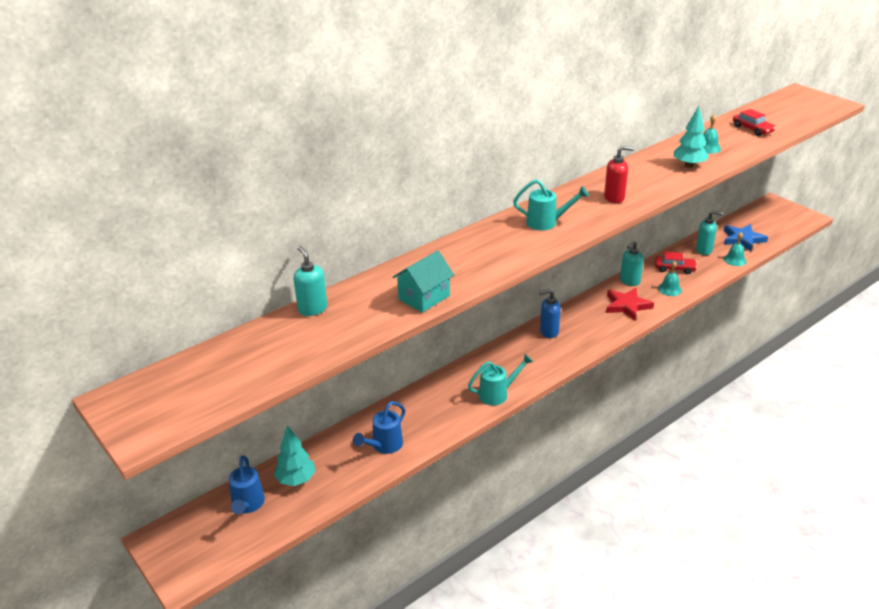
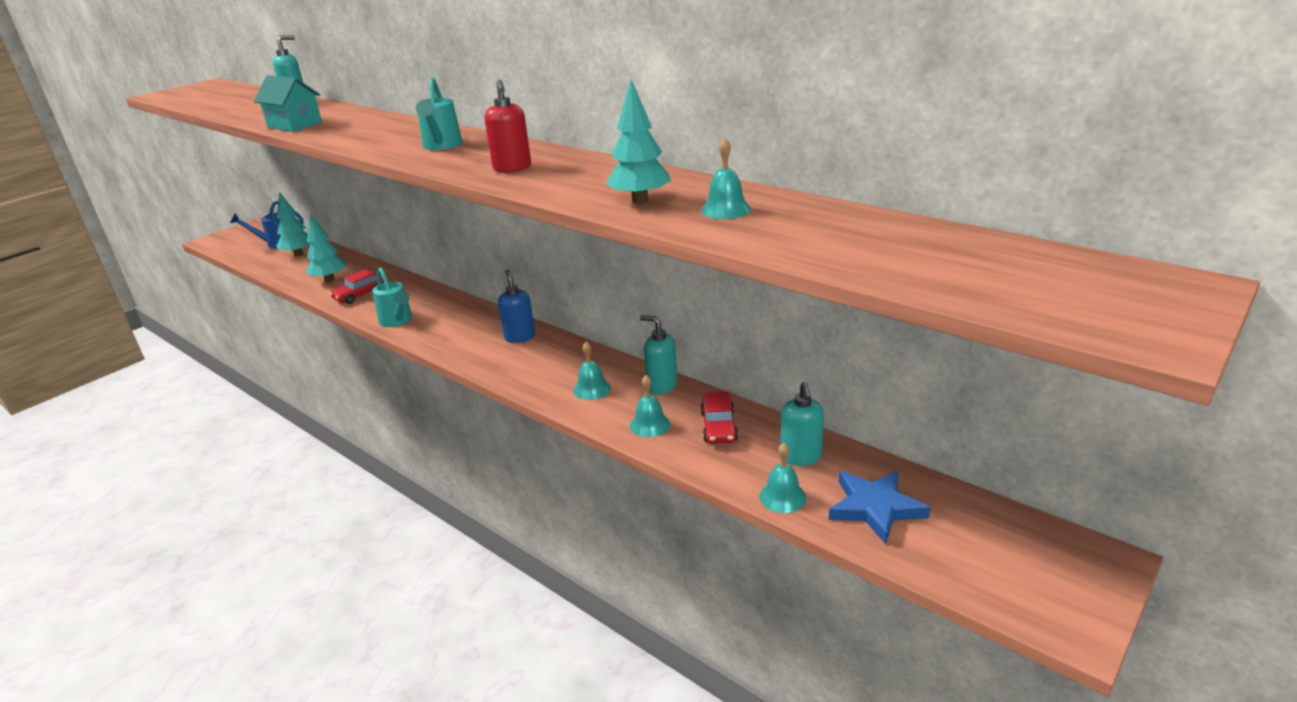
camera: 80 degrees right, 5 degrees down
(384, 446) = (329, 279): blue watering can -> turquoise tree
(627, 306) = (592, 389): red star -> turquoise bell
(752, 129) = (851, 240): red car -> red car (360, 294)

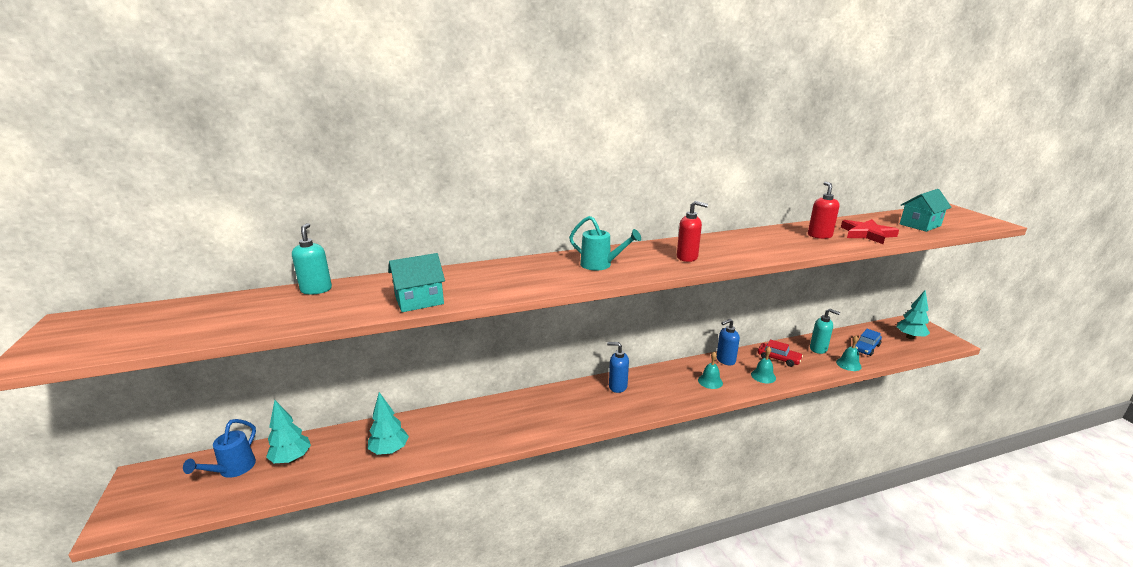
camera: 60 degrees left, 5 degrees down
(360, 294) = (450, 439): red car -> none
(397, 321) = (528, 431): turquoise watering can -> none
(640, 201) = (788, 245): turquoise tree -> turquoise tree (910, 337)
(661, 386) = (725, 360): turquoise soap dispenser -> blue soap dispenser
(725, 209) = (819, 235): turquoise bell -> red soap dispenser
(795, 236) = (867, 234): none -> red star
(875, 508) = (866, 347): blue star -> blue car
(955, 268) = (920, 225): none -> turquoise house

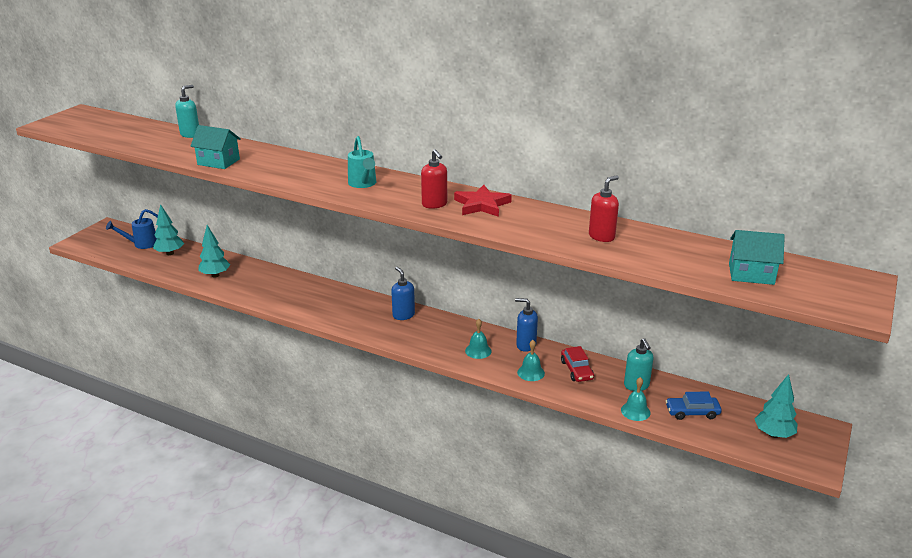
camera: 45 degrees right, 5 degrees up
(867, 234) = (654, 255): red star -> red star (482, 205)

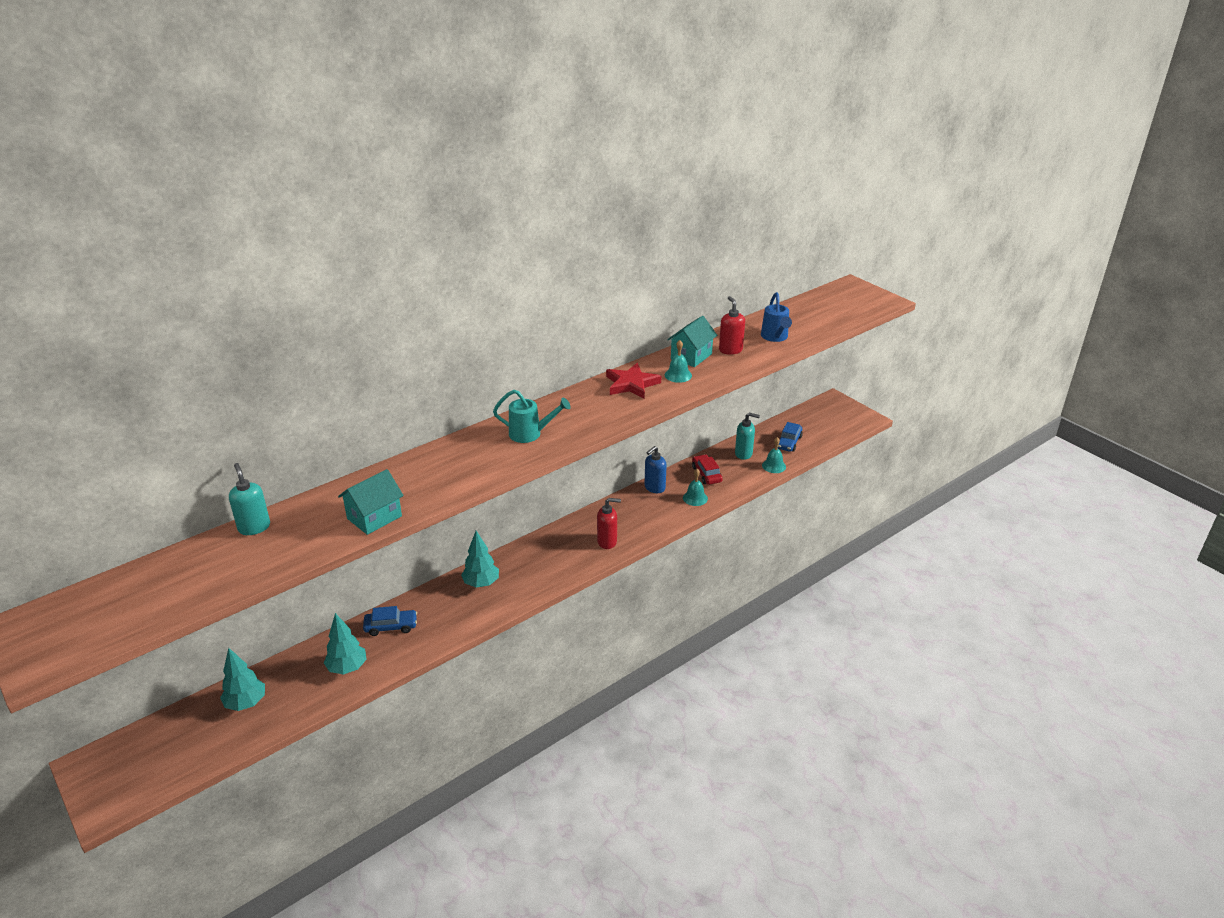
camera: 65 degrees left, 5 degrees up
(142, 244) = (188, 730): blue watering can -> blue watering can (775, 337)
(264, 277) = (391, 626): none -> blue car
(403, 315) = (553, 543): blue soap dispenser -> none
(434, 204) = (611, 407): red soap dispenser -> red soap dispenser (607, 542)
(478, 351) = (644, 516): turquoise bell -> turquoise bell (678, 375)
(576, 370) = (706, 474): red car -> red car turned 120 degrees counterclockwise
(751, 274) = (822, 316): turquoise house -> turquoise house (691, 356)
(773, 434) = (829, 420): turquoise tree -> turquoise tree (481, 583)

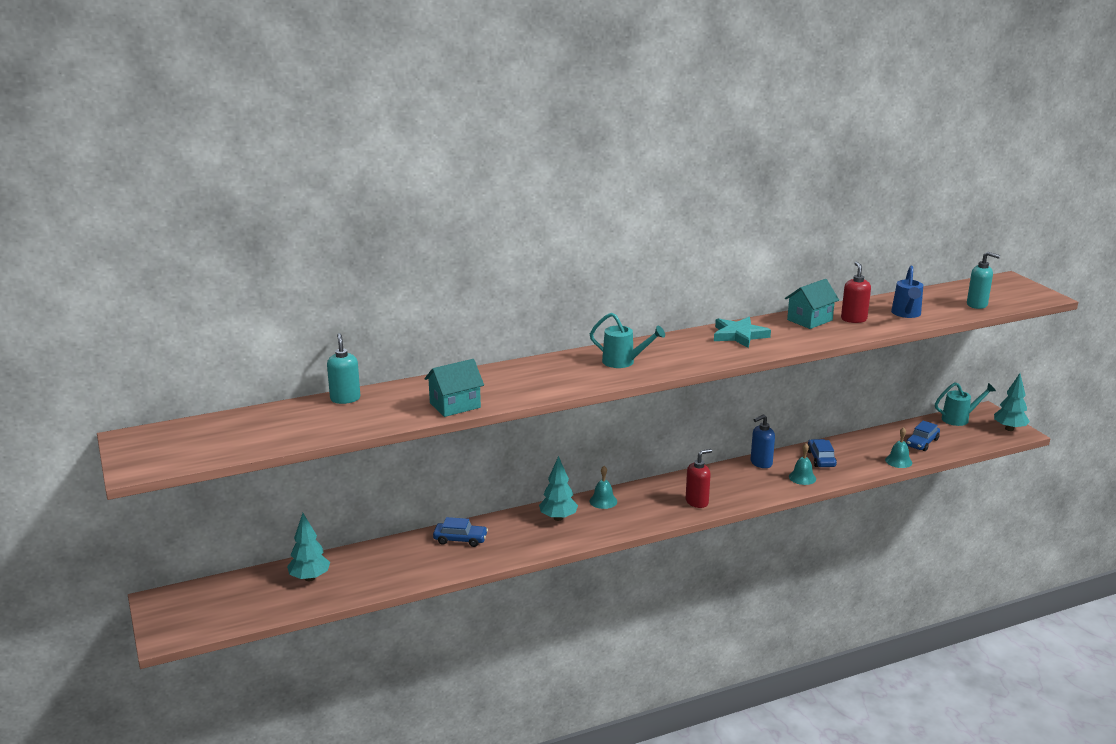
camera: 15 degrees right, 10 degrees down
(347, 668) = (410, 566): turquoise tree -> turquoise tree (1009, 429)
(607, 542) = (697, 502): red soap dispenser -> red soap dispenser turned 45 degrees counterclockwise
(631, 384) = (739, 335): red star -> turquoise star
(678, 375) = (790, 333): turquoise bell -> turquoise bell (603, 501)
(706, 474) = (821, 459): red car -> blue car
(743, 454) = (868, 446): turquoise soap dispenser -> turquoise soap dispenser (977, 305)
(813, 411) = (959, 419): none -> turquoise watering can

